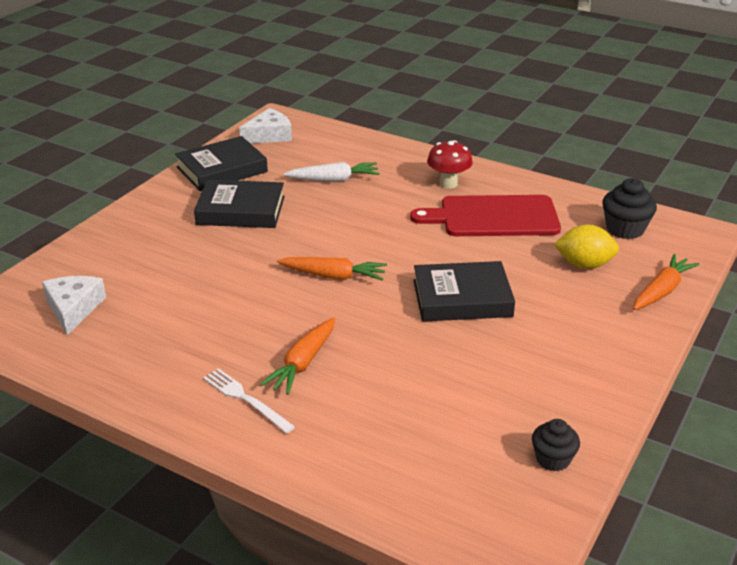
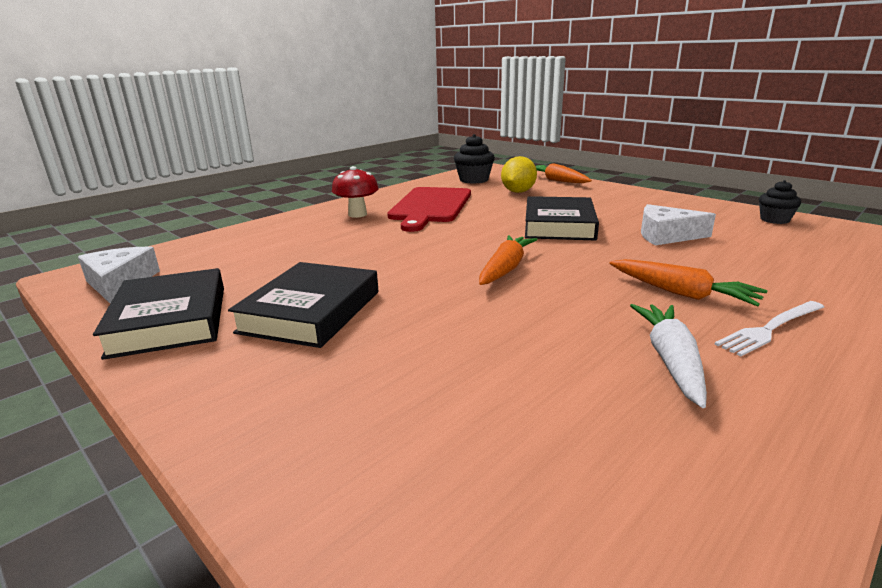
camera: 75 degrees left, 10 degrees down
(73, 308) = (553, 502): white cheese -> white cheese (666, 235)
(334, 179) = (293, 255): white carrot -> white carrot (670, 360)

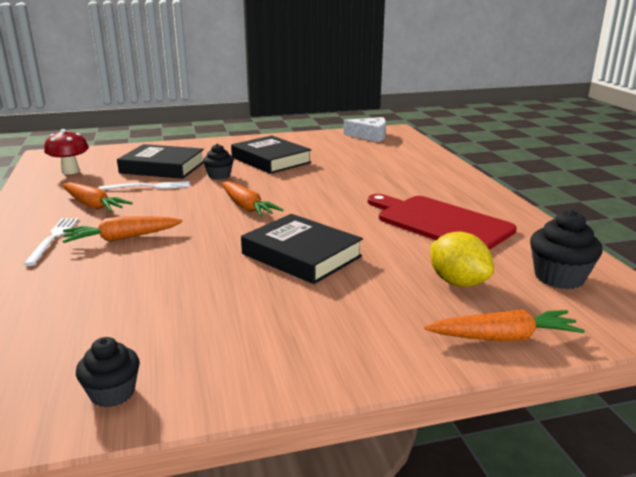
camera: 120 degrees right, 0 degrees up
(170, 320) = (305, 141): black book -> black book (162, 167)
(357, 214) = (444, 193): red mushroom -> red mushroom (70, 171)
(427, 321) = (219, 176): none -> black cupcake
(544, 354) = (149, 187): none -> white fork
(666, 235) = (198, 289): white cheese -> none
(670, 360) = (93, 205): white carrot -> orange carrot

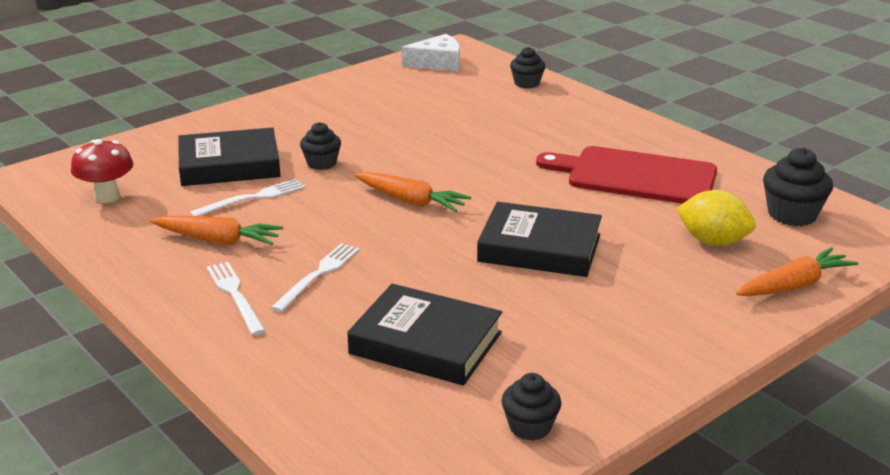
camera: 25 degrees left, 5 degrees up
(122, 238) = (318, 275): orange carrot -> white fork
(271, 160) = (357, 126): black book -> black book (425, 343)
(419, 154) = (527, 83): none -> black cupcake

